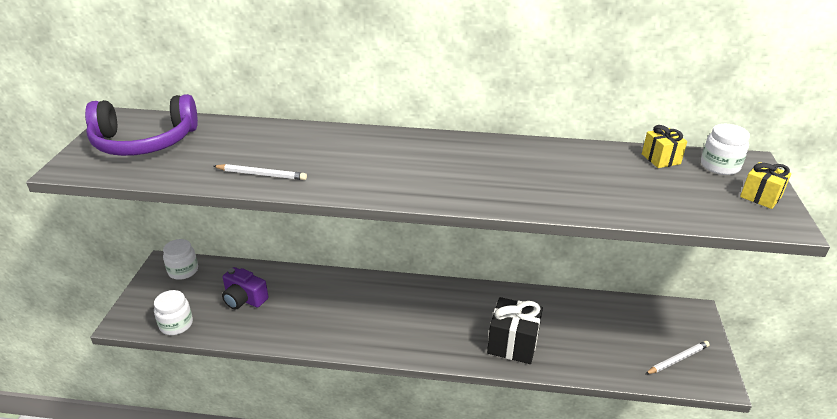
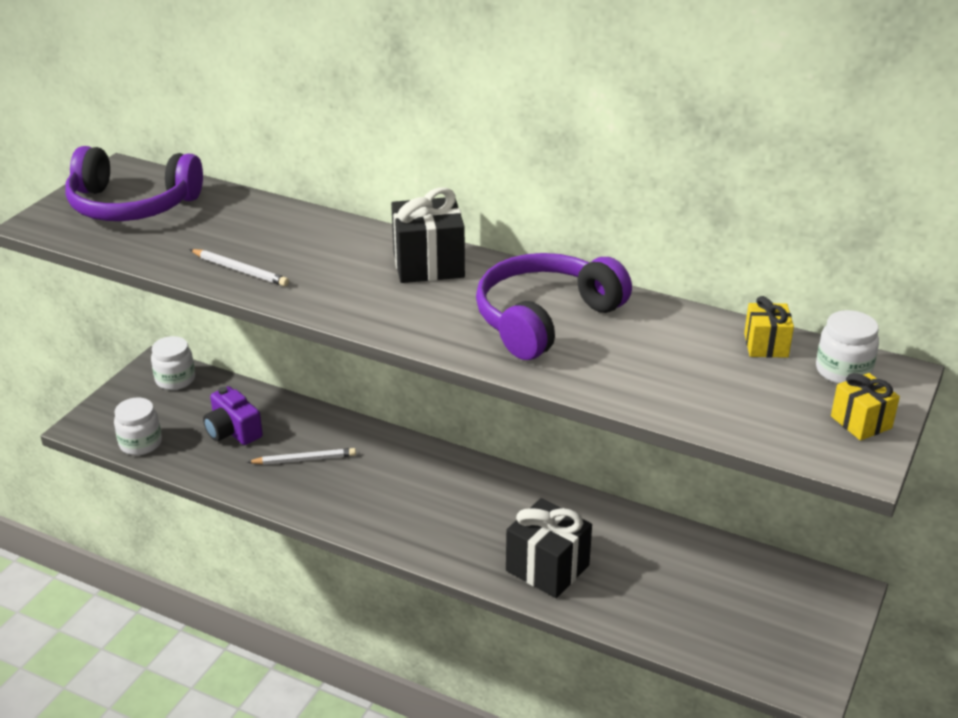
camera: 20 degrees right, 0 degrees up
(401, 146) = (428, 265): none -> black gift
(508, 168) = (545, 319): none -> purple headphones
(677, 359) = (770, 645): white pencil -> white pencil (304, 459)

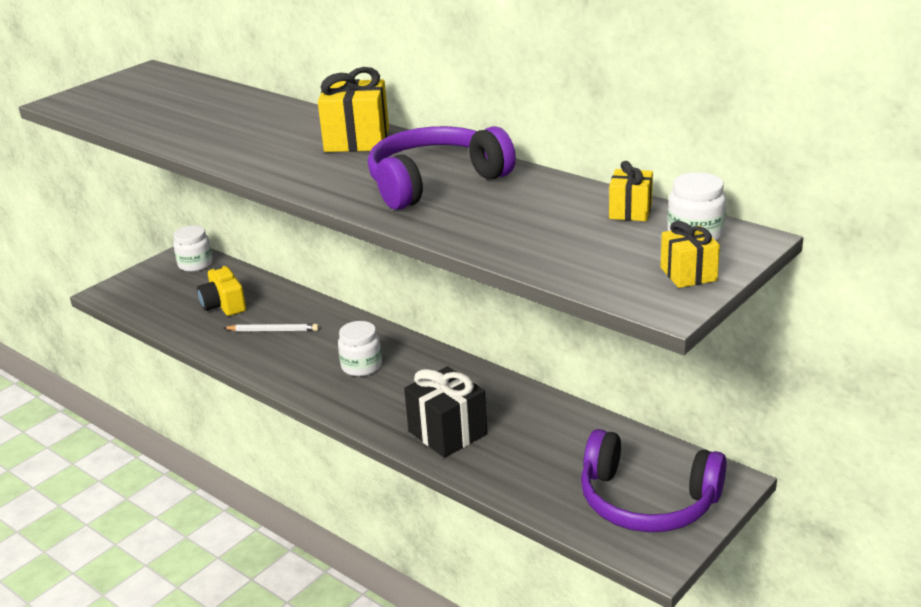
camera: 15 degrees right, 5 degrees down
(132, 205) = (139, 93): purple headphones -> purple headphones (647, 501)
(140, 443) = (144, 308): white jar -> white jar (361, 366)
(233, 431) = (224, 305): purple camera -> yellow camera
(240, 270) = (196, 138): white pencil -> none
(428, 265) = (357, 140): black gift -> yellow gift

